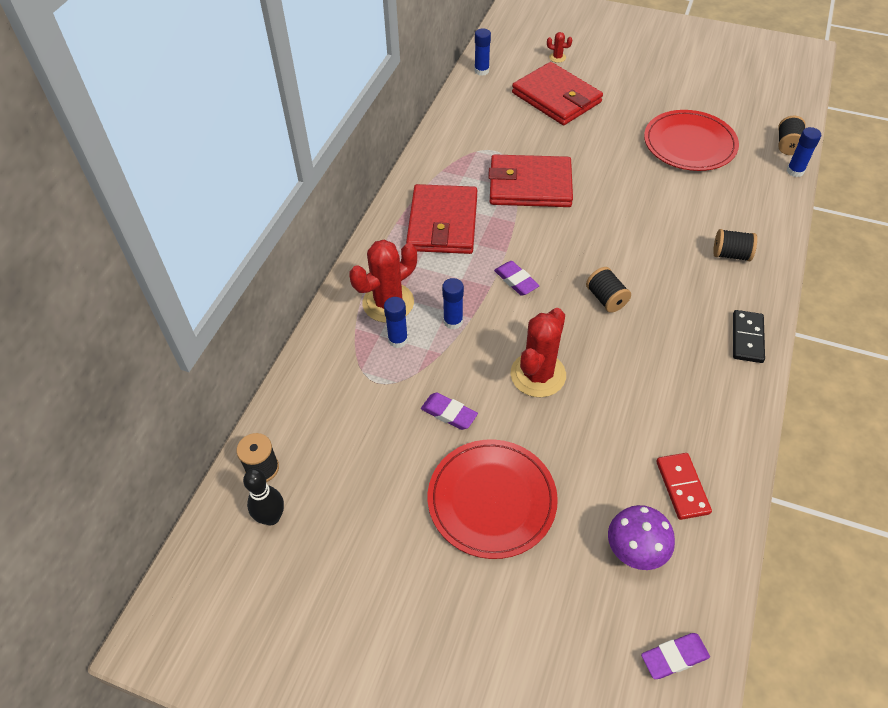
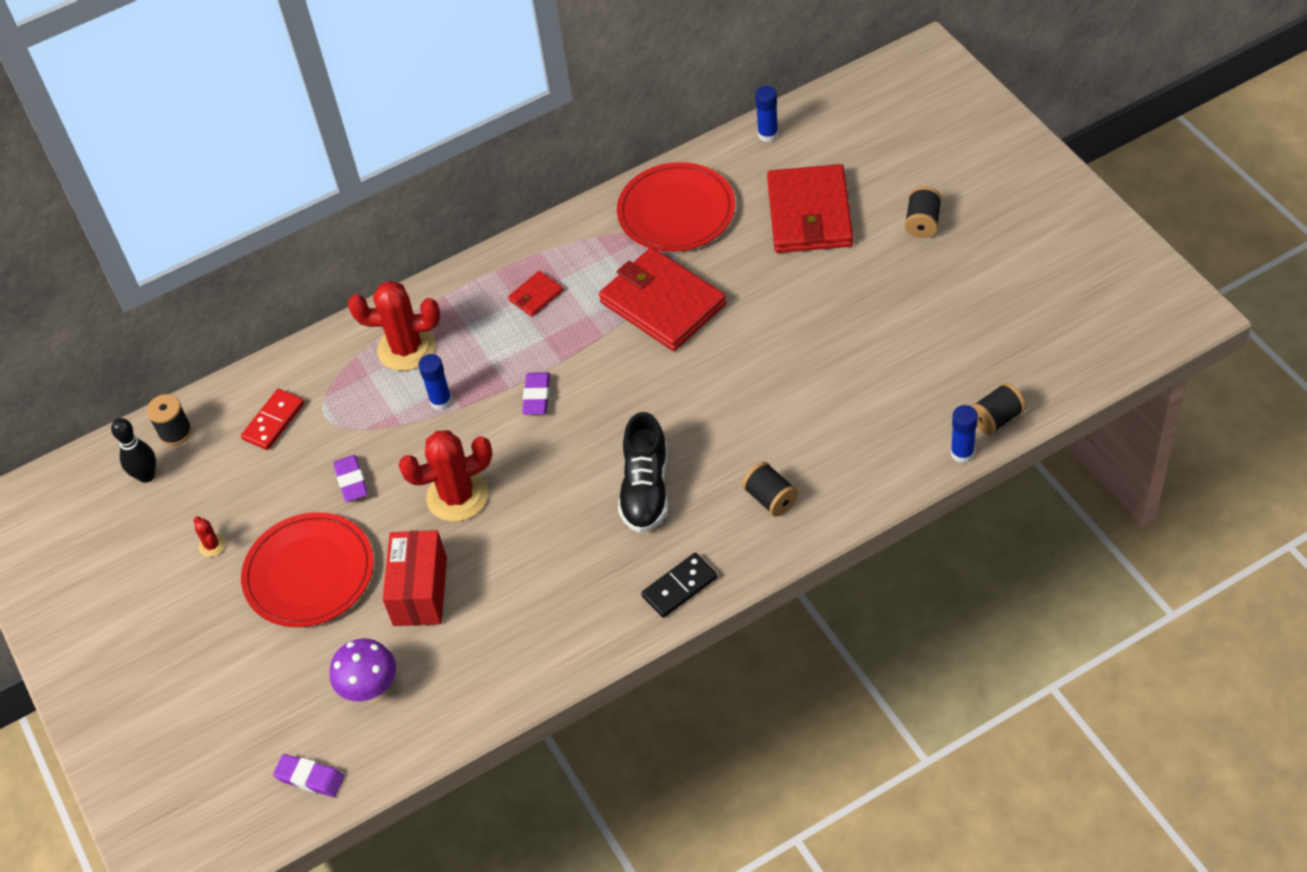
camera: 45 degrees right, 0 degrees up
(398, 340) = (379, 389): blue glue stick -> none
(443, 223) = (536, 296): red wallet -> red wallet, size x0.44
(557, 57) = (871, 161): red cactus -> red cactus (212, 545)
(588, 455) = (420, 591): none -> red box
(606, 299) = (597, 466): black spool -> black spool (922, 223)
(653, 294) = (646, 489): none -> black shoe
(682, 487) = (463, 668): red domino -> red domino (274, 421)
(689, 144) = (886, 353): red plate -> red plate (676, 211)

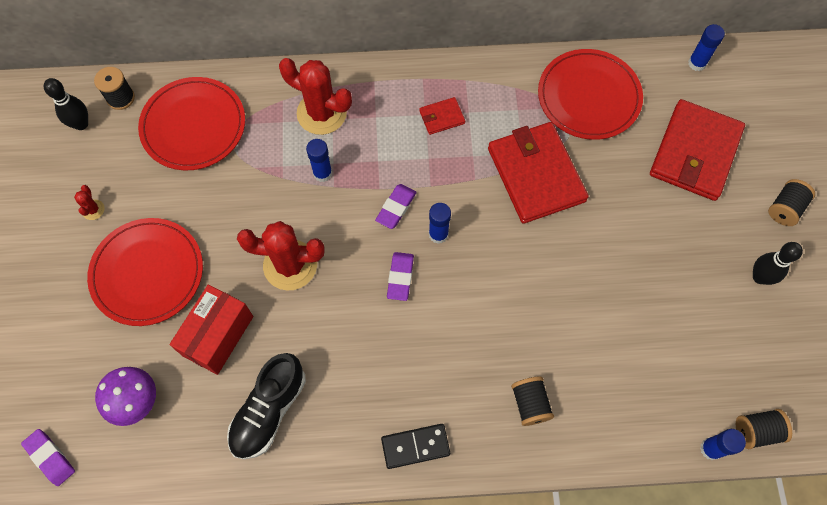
camera: 20 degrees right, 15 degrees up
(274, 421) = (193, 126): red domino -> red plate
(351, 481) = (220, 208): purple eraser -> purple eraser (400, 277)
(594, 399) = (438, 234): none -> blue glue stick
(646, 489) = (435, 339): black shoe -> black shoe (269, 411)
(930, 291) = (759, 277): none -> black bowling pin

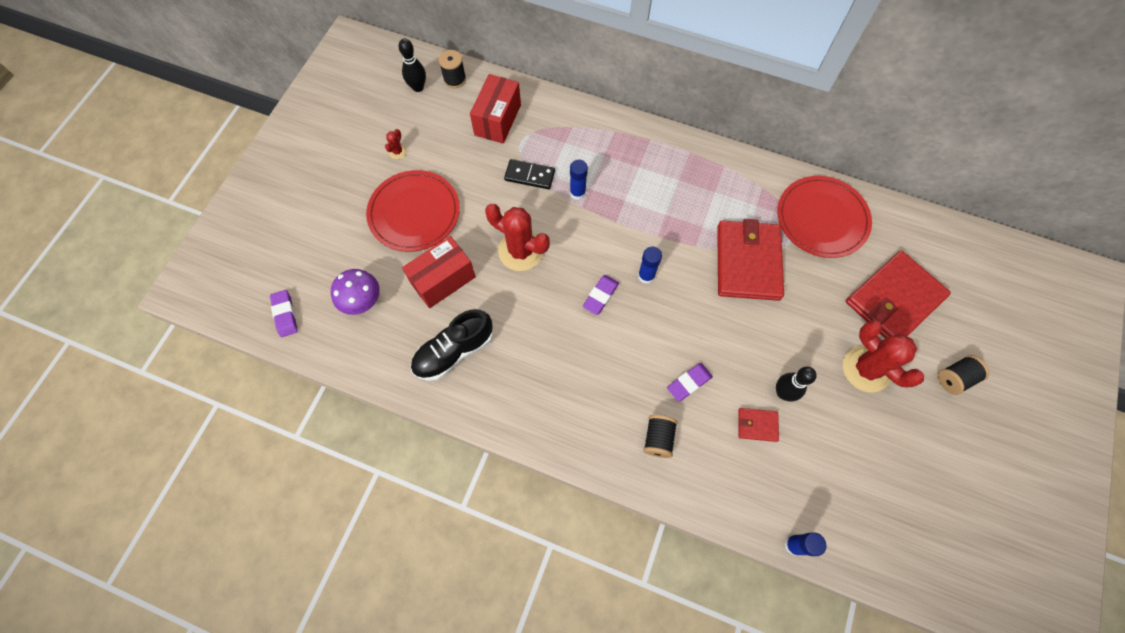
camera: 25 degrees right, 0 degrees up
(193, 126) = (497, 120): red plate -> red box
(321, 113) = (598, 148): red cactus -> red cactus (866, 369)
(396, 208) = (622, 242): purple eraser -> purple eraser (689, 383)
(415, 446) = (551, 429): black domino -> black domino (529, 175)
(441, 117) = (691, 187): red wallet -> red wallet (757, 425)
(697, 63) = (930, 228): blue glue stick -> none
(756, 431) = (842, 549): black spool -> none
(759, 277) = (904, 425): black bowling pin -> black bowling pin (783, 392)

